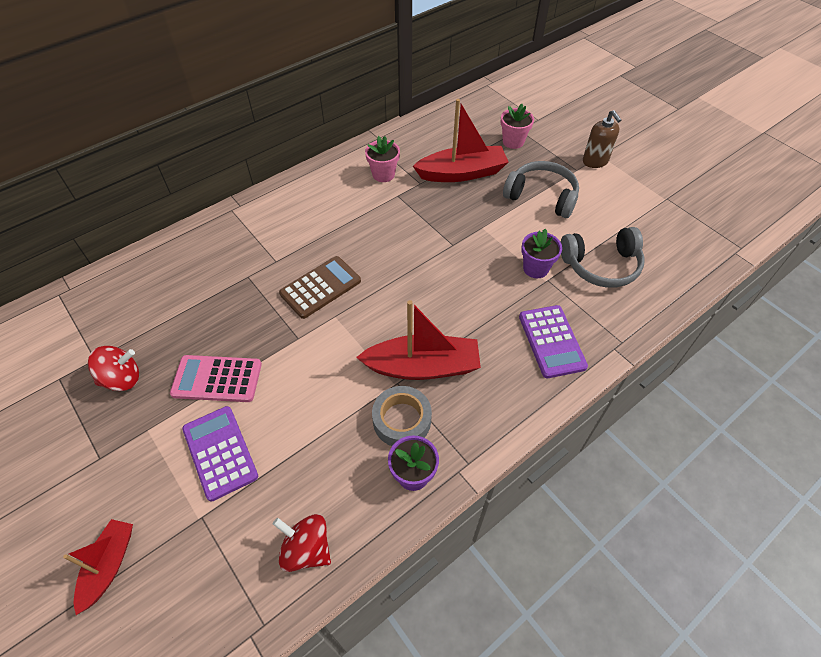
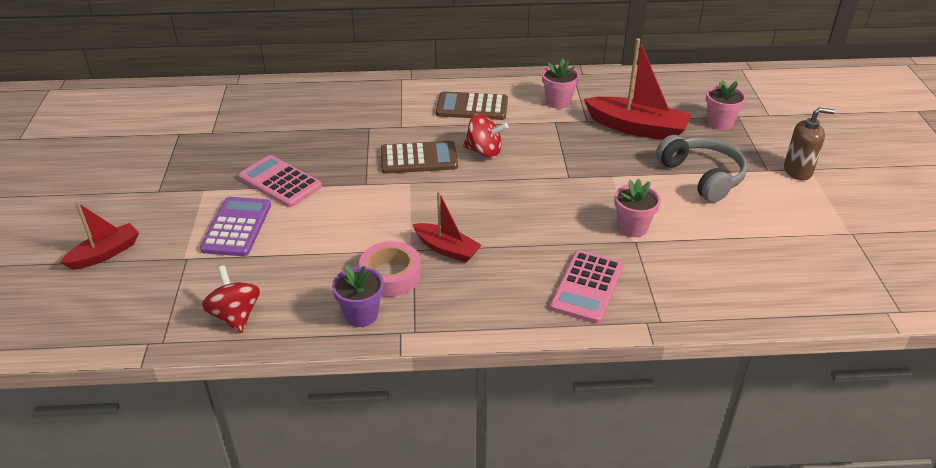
camera: 35 degrees right, 15 degrees down
(122, 379) = (217, 152): red spinning top -> red spinning top (484, 151)
(319, 212) = (472, 107): none -> brown calculator
(402, 420) = (390, 275): grey tape -> pink tape
(422, 367) = (446, 249): red boat -> red boat, size x0.60
(535, 268) = (632, 227): purple flower pot -> pink flower pot
(551, 341) = (587, 287): purple calculator -> pink calculator
(595, 161) = (798, 171): brown soap dispenser -> brown soap dispenser turned 105 degrees counterclockwise
(601, 266) = (707, 255): grey headphones -> none

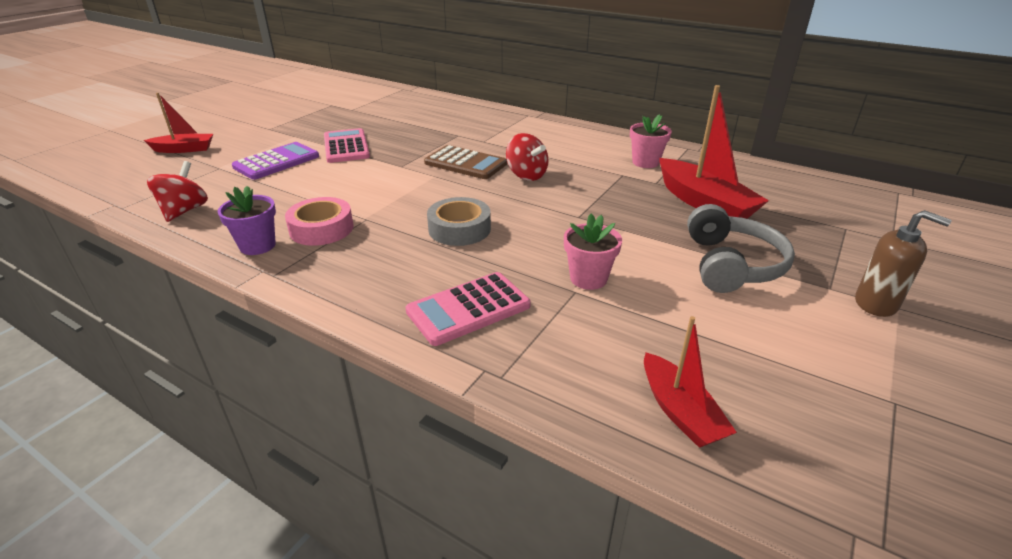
camera: 35 degrees right, 5 degrees down
(446, 249) = (391, 228): red boat -> red boat (679, 411)
(472, 107) = (560, 145): brown calculator -> none
(499, 226) = (459, 229): none -> grey tape
(719, 123) = (813, 227): pink flower pot -> none

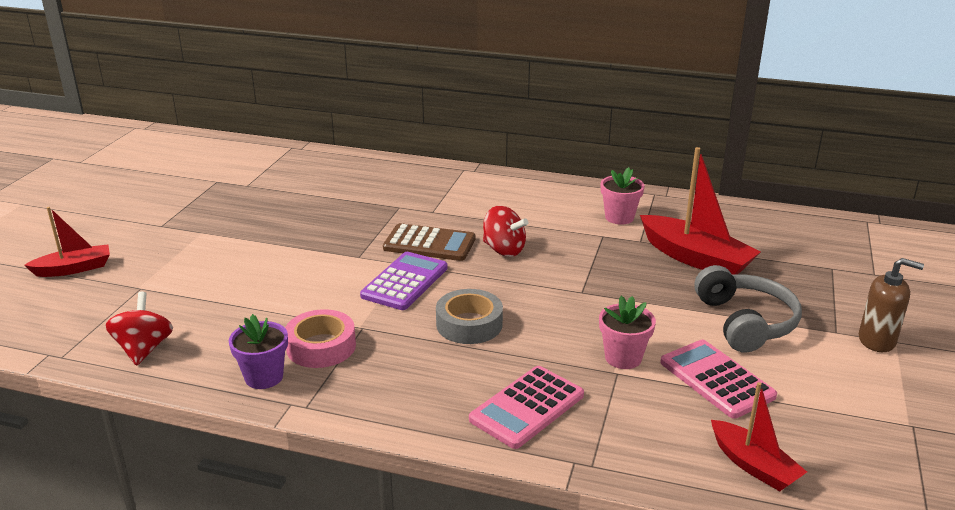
camera: 15 degrees left, 5 degrees down
(277, 162) = (206, 270): purple calculator -> purple calculator (405, 282)
(346, 147) = (277, 239): pink calculator -> pink calculator (716, 379)

